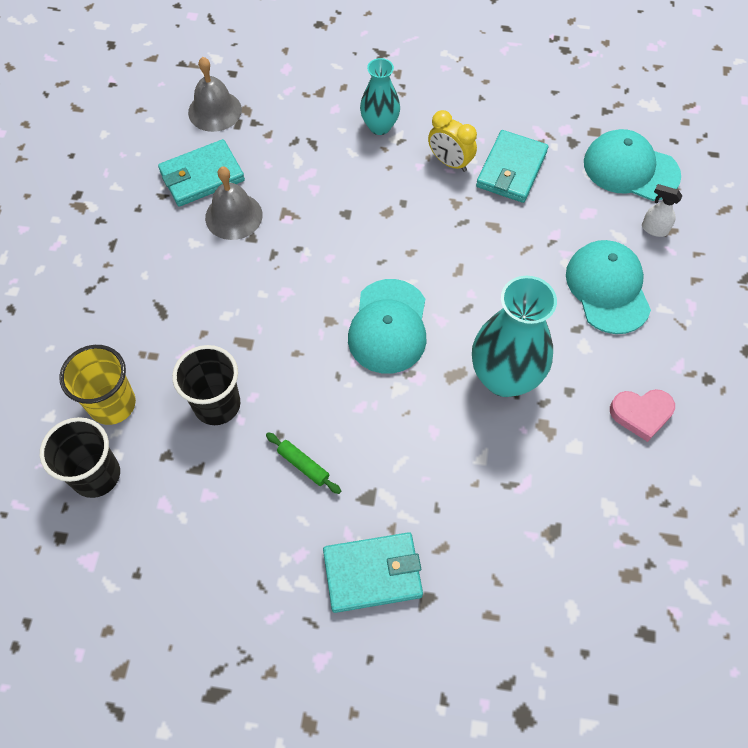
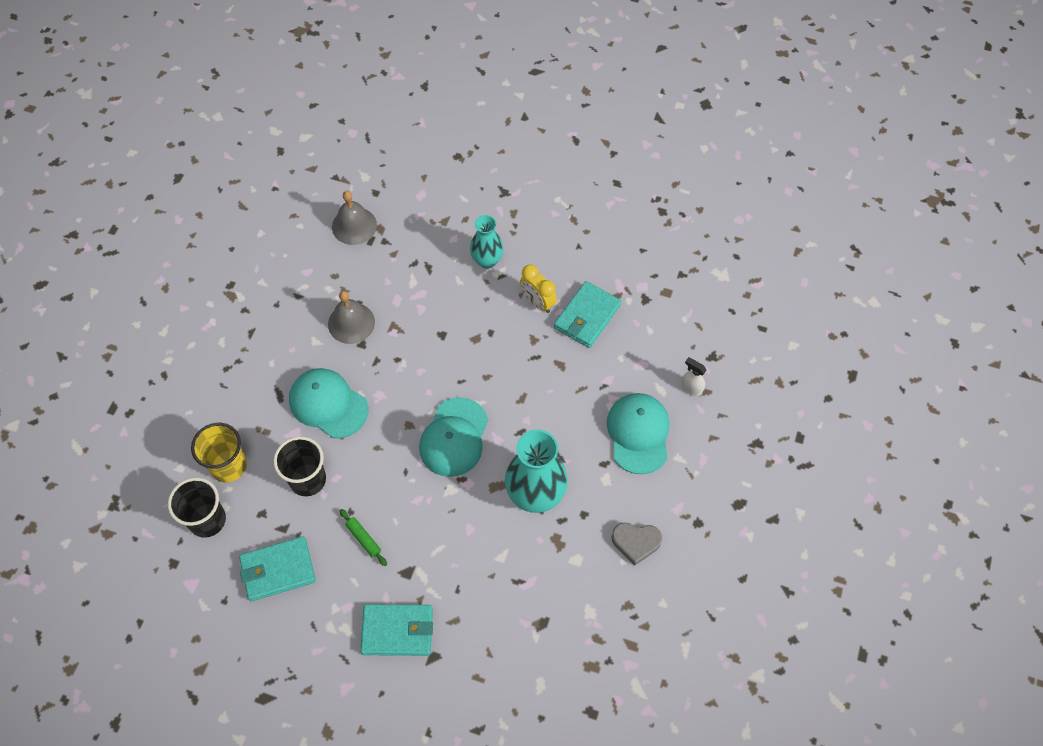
camera: 10 degrees right, 0 degrees up
(202, 176) = (332, 283): turquoise wallet -> turquoise wallet (278, 570)
(630, 169) = (687, 331): turquoise cap -> turquoise cap (328, 404)
(641, 414) = (636, 542): pink heart -> grey heart

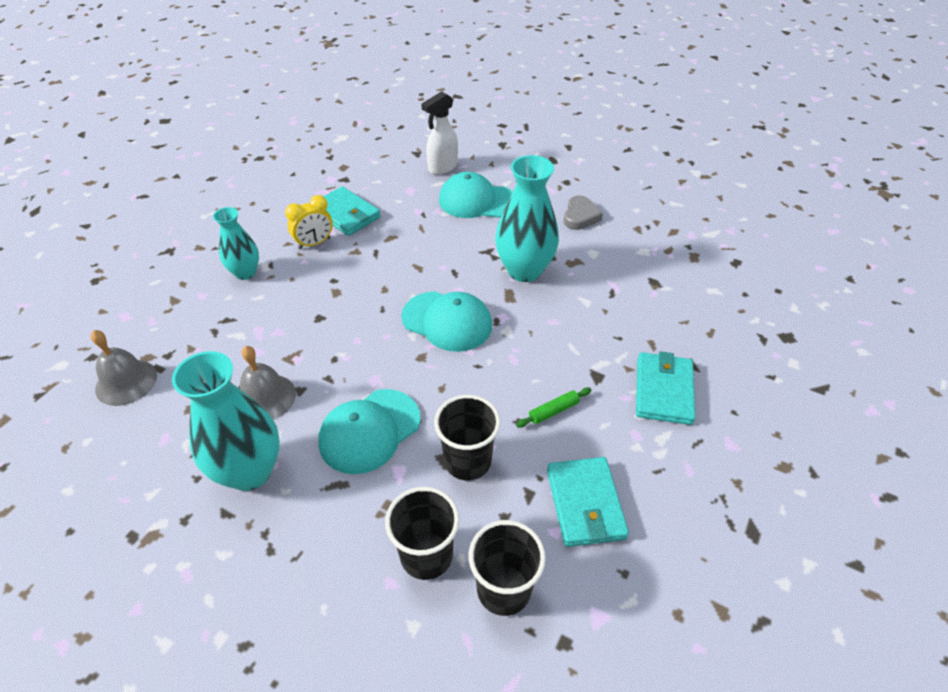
camera: 80 degrees left, 15 degrees down
(228, 466) = (426, 555): yellow cup -> black cup
(285, 335) = (250, 471): none -> turquoise vase
(691, 388) = (442, 167): white spray bottle -> white spray bottle, size x1.70

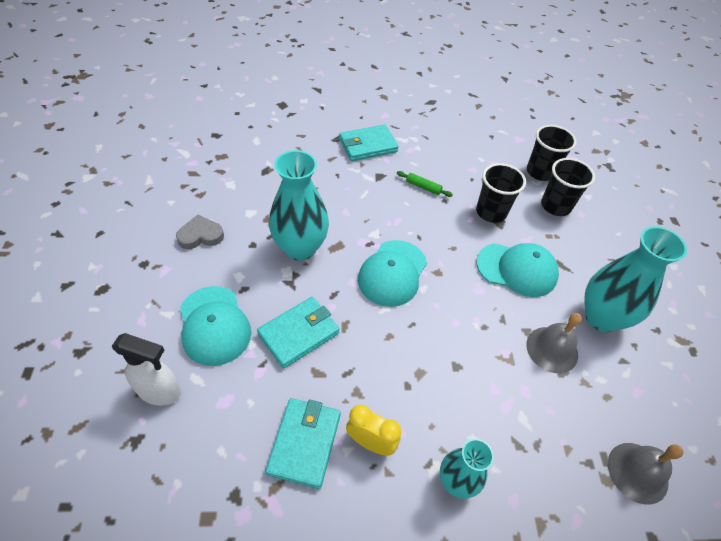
camera: 125 degrees left, 5 degrees up
(447, 321) = (392, 273): turquoise cap -> turquoise cap turned 150 degrees counterclockwise
(585, 504) = (470, 157): turquoise wallet -> turquoise wallet (299, 333)

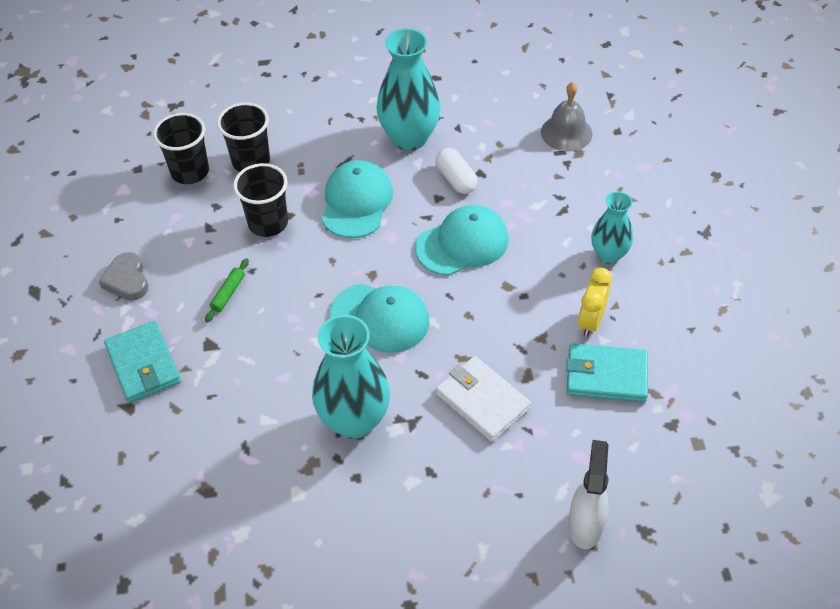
camera: 90 degrees left, 0 degrees up
(200, 235) = (348, 546): grey heart -> grey heart (127, 280)
(214, 325) = (489, 491): turquoise cap -> turquoise cap (462, 243)
(299, 333) = (482, 401): turquoise wallet -> white wallet
(552, 349) = (456, 179): grey bell -> white capsule

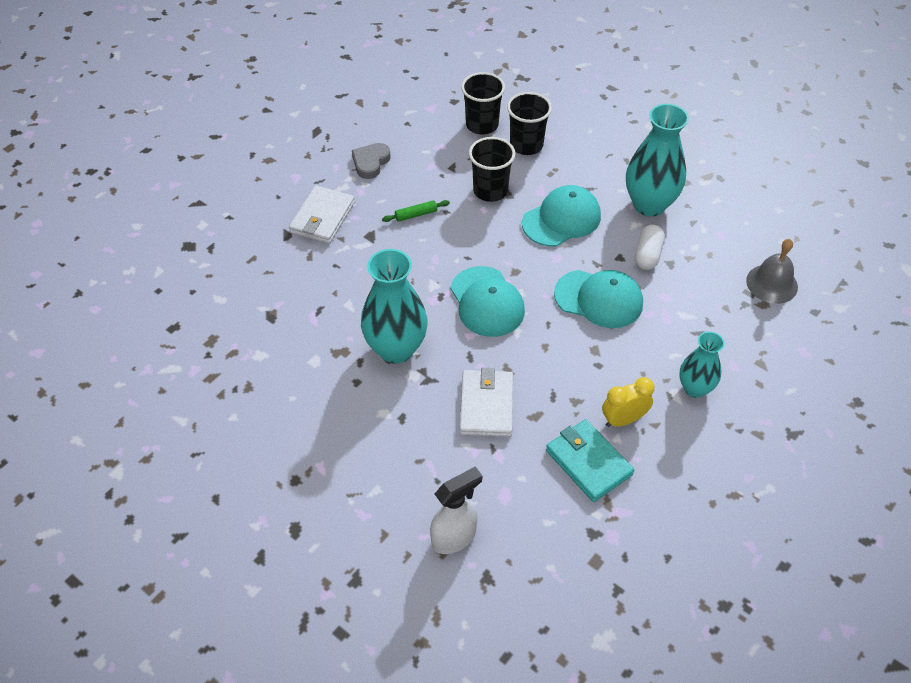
camera: 45 degrees right, 0 degrees up
(143, 364) = (322, 218): turquoise wallet -> white wallet

